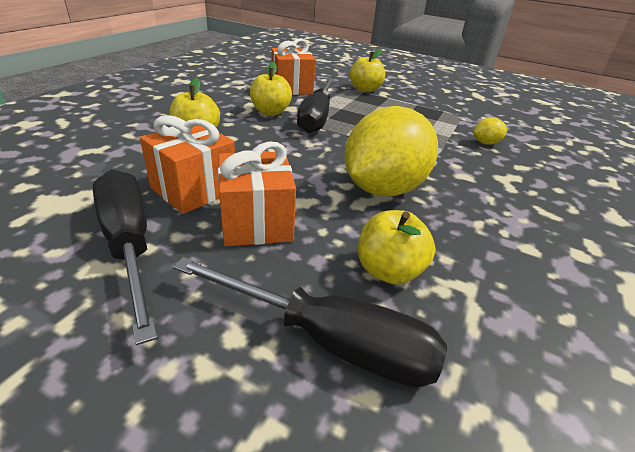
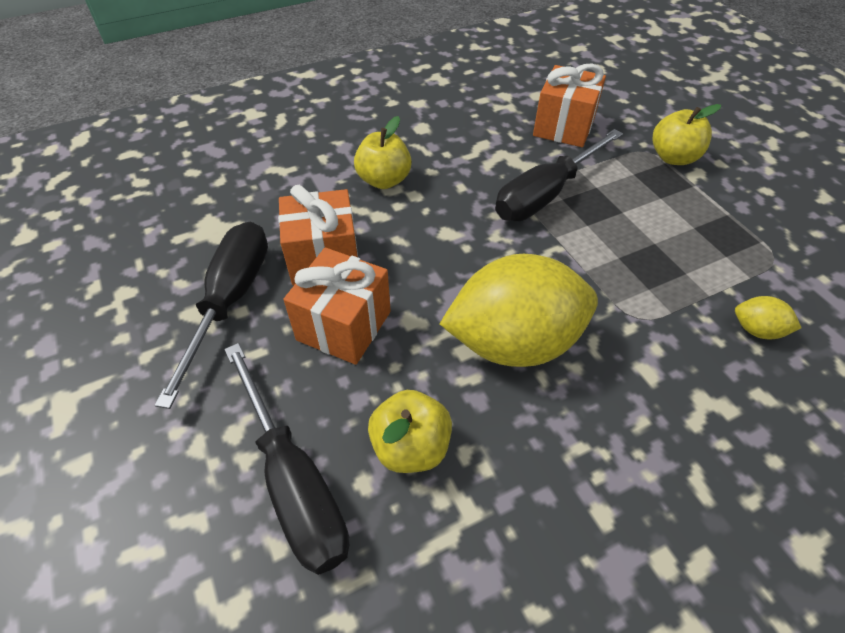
camera: 40 degrees right, 15 degrees up
(270, 112) = (496, 166): yellow apple -> none

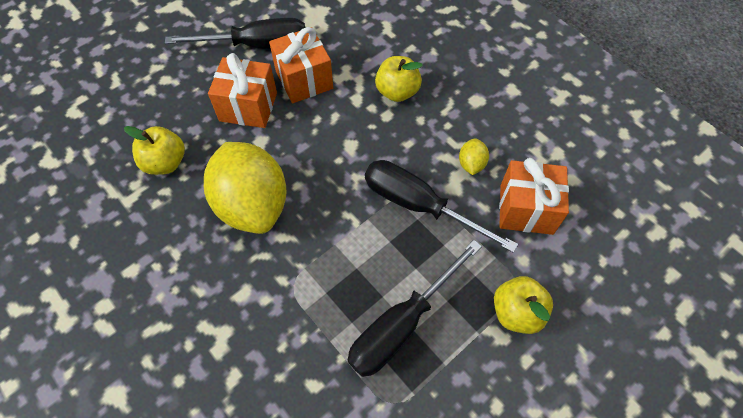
camera: 75 degrees right, 10 degrees up
(294, 481) = (139, 115): black screwdriver -> black screwdriver (402, 324)
(756, 330) = (299, 378): yellow lemon -> yellow lemon (471, 164)

